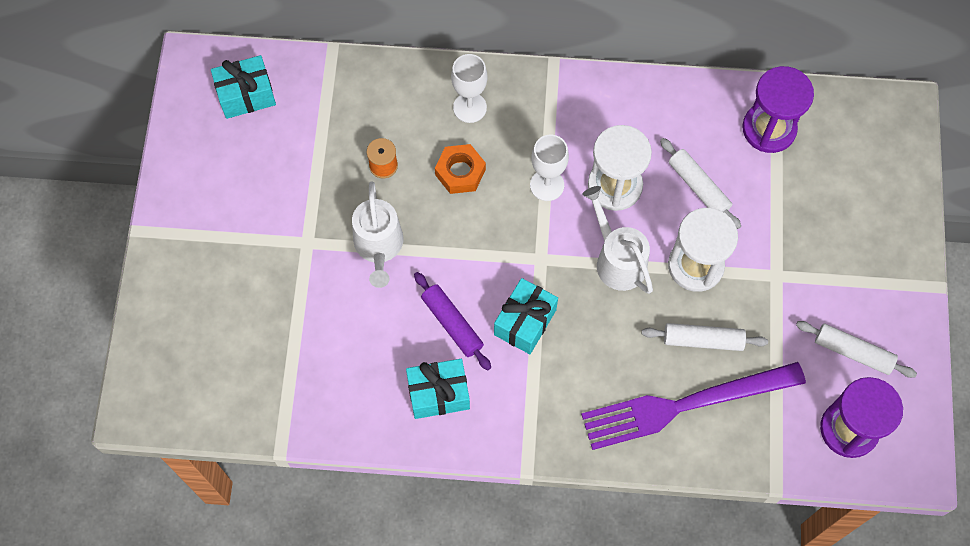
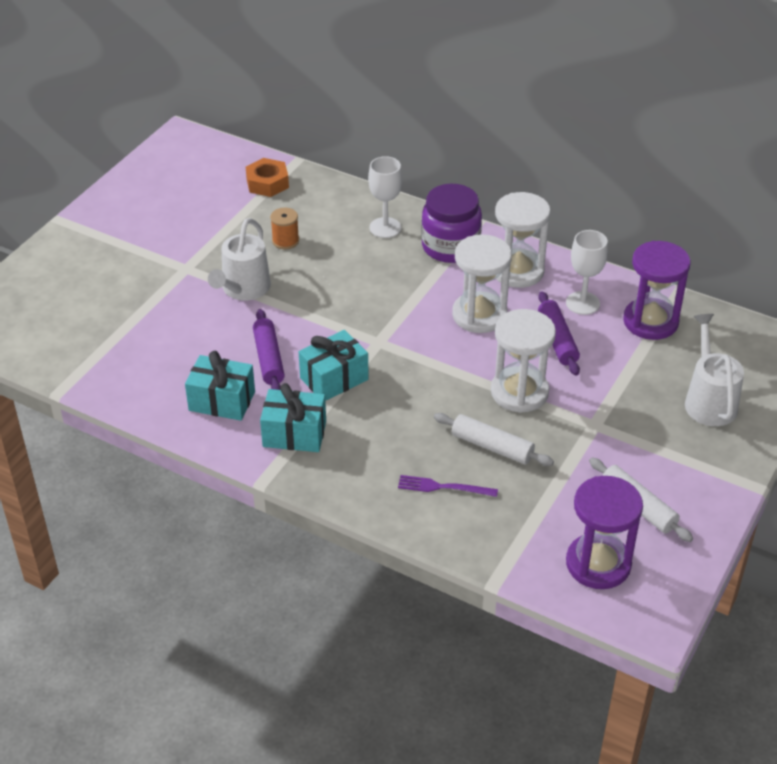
camera: 25 degrees right, 25 degrees down
(246, 95) = (206, 167): turquoise gift -> turquoise gift (294, 434)
(460, 172) = (347, 265): orange nut -> orange nut (267, 183)
(544, 107) = (450, 246): none -> purple jar
(547, 185) = (418, 296): white goblet -> white goblet (582, 303)
(617, 260) = (448, 365): white watering can -> white watering can (709, 401)
(621, 114) = (517, 271): none -> white hourglass
(685, 405) = (443, 487): purple fork -> purple fork, size x0.41
(698, 187) = (557, 340): white rolling pin -> purple rolling pin

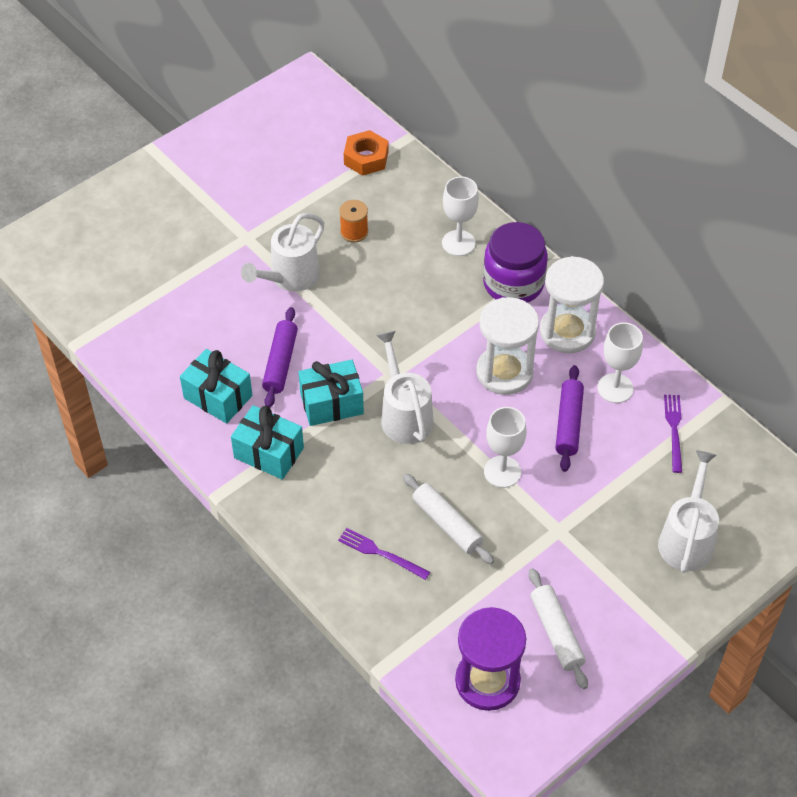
camera: 20 degrees right, 10 degrees up
(407, 371) = (404, 415): none -> white watering can
(519, 392) = (502, 472): white hourglass -> white goblet
(650, 321) = (674, 430): purple hourglass -> purple fork

